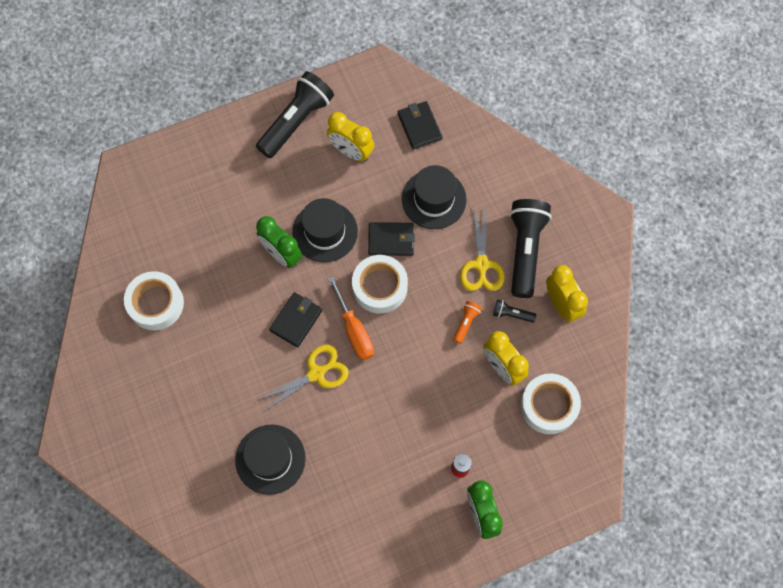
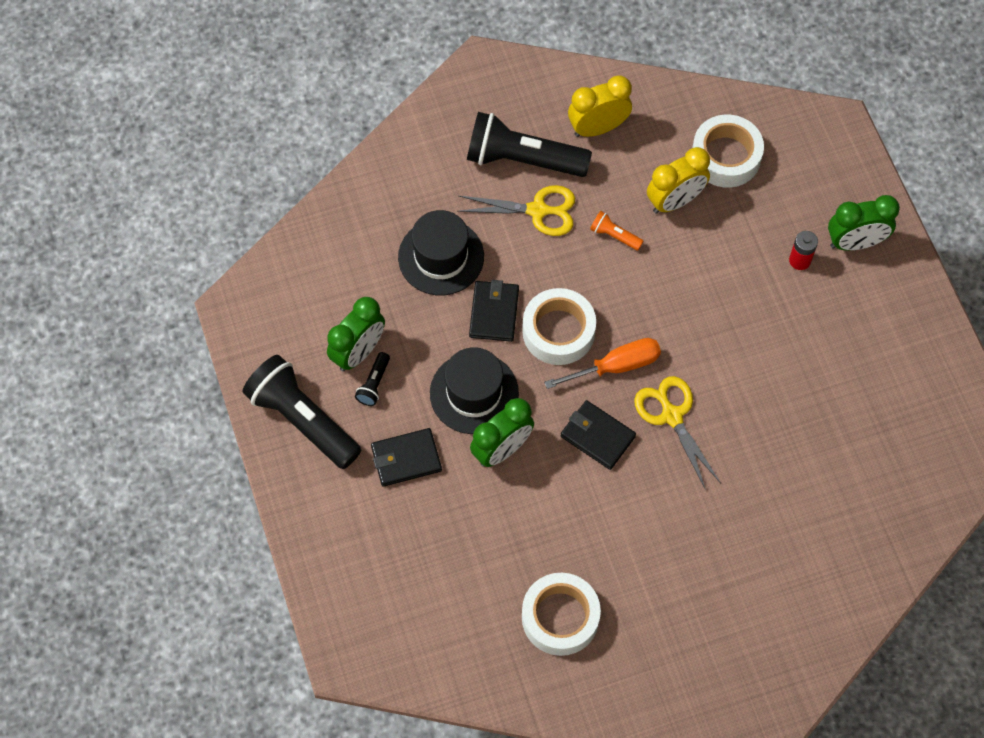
camera: 85 degrees left, 5 degrees down
(270, 459) = (782, 478): black hat -> none
(351, 151) = (358, 352): yellow clock -> green clock
(419, 126) = (332, 264): black wallet -> black wallet (406, 458)
(512, 314) = (607, 183): black flashlight -> black flashlight (374, 384)

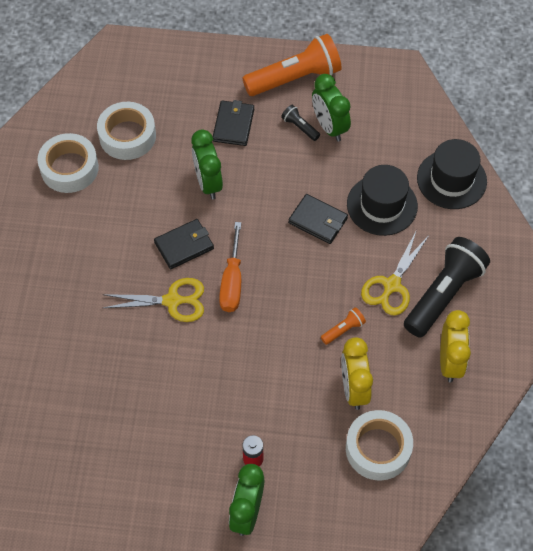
camera: 115 degrees right, 5 degrees down
(302, 420) = (295, 78): black flashlight -> orange flashlight
(474, 393) = (260, 183): black hat -> black hat (451, 179)
(558, 331) = (281, 256): white tape -> white tape (127, 136)

